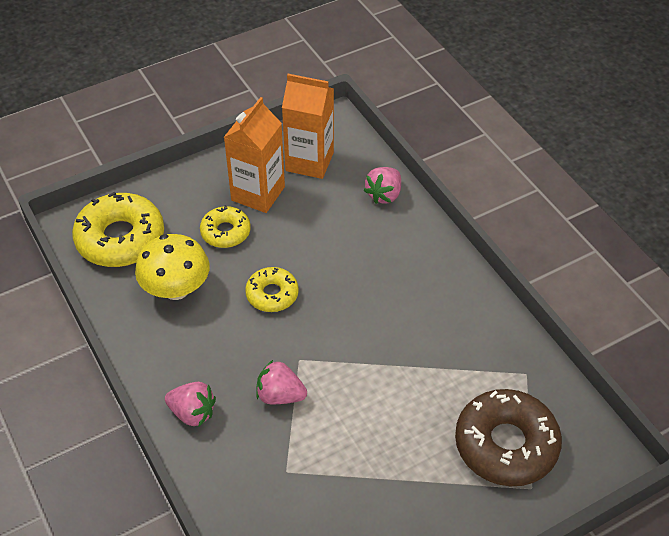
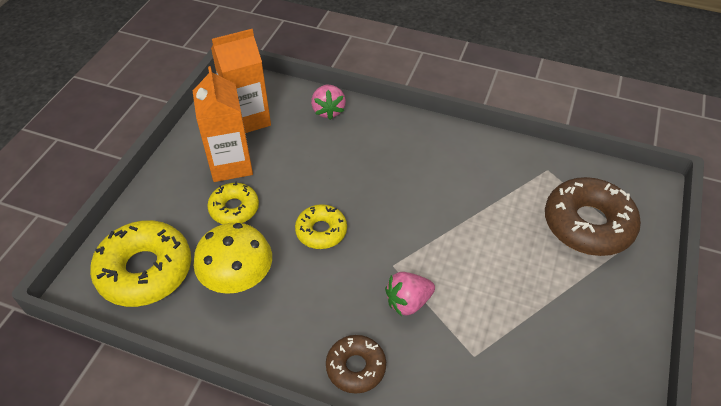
camera: 40 degrees left, 0 degrees up
(192, 413) = (356, 367): pink strawberry -> brown donut

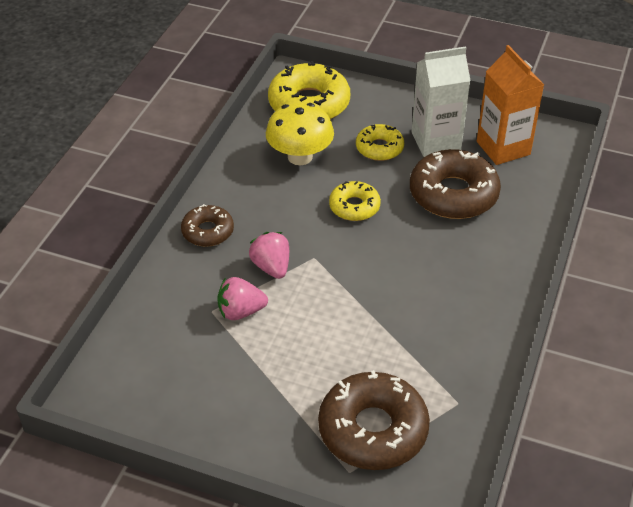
camera: 90 degrees right, 5 degrees down
(231, 164) = (436, 141): orange carton -> white carton
(308, 157) = (453, 194): none -> brown donut
(328, 111) = (528, 208): pink strawberry -> pink strawberry (240, 311)

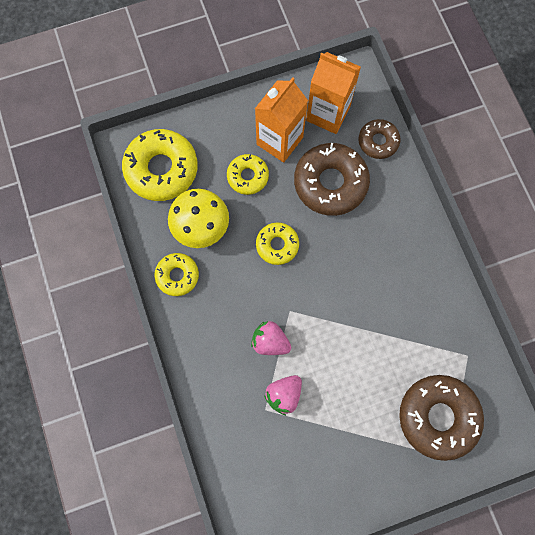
camera: 40 degrees left, 30 degrees up
(208, 231) = (201, 345): brown donut -> brown donut (378, 141)
(242, 175) = (177, 276): none -> yellow donut
(436, 141) = (279, 141): white carton -> orange carton

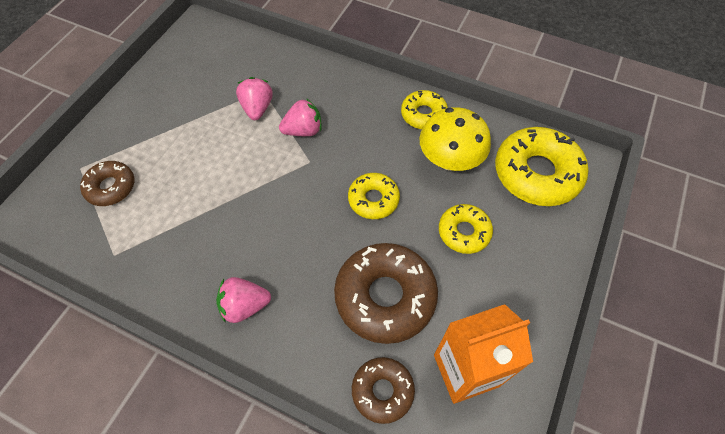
camera: 135 degrees right, 15 degrees down
(279, 141) = (477, 292): orange carton -> none
(412, 248) = (245, 305): none -> pink strawberry
(438, 417) = (111, 187): brown donut -> brown donut, size x0.56

